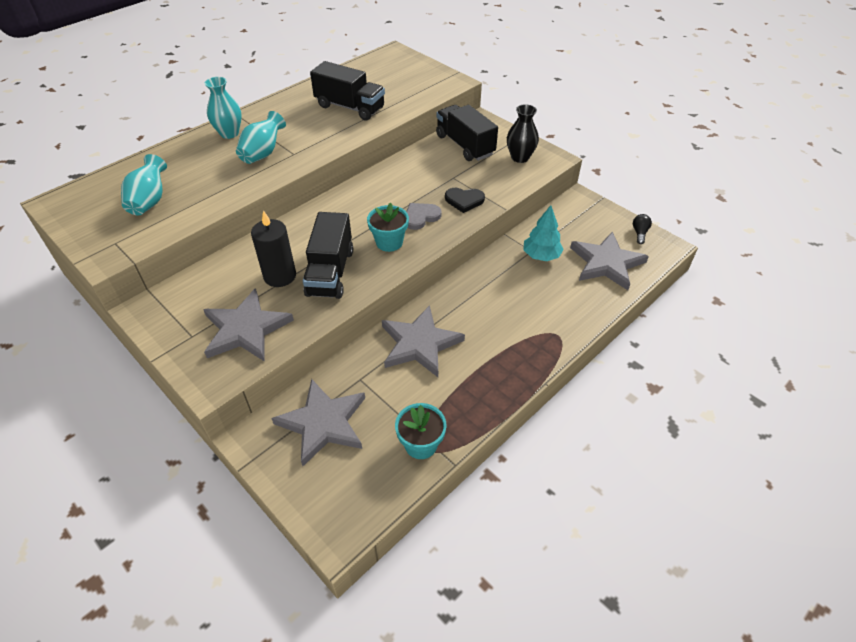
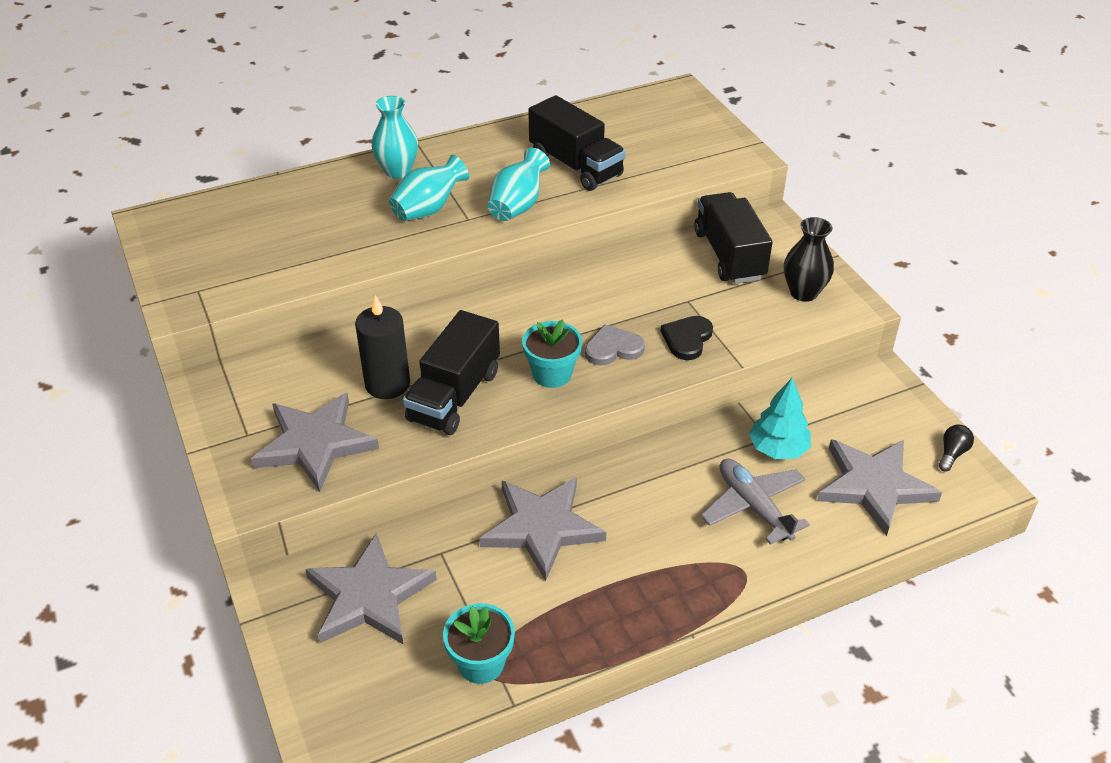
camera: 20 degrees right, 5 degrees down
(150, 201) = (260, 244): turquoise vase -> turquoise vase (518, 206)
(464, 200) = (687, 339): black heart -> black heart turned 90 degrees clockwise
(544, 294) = (753, 506): none -> grey plane

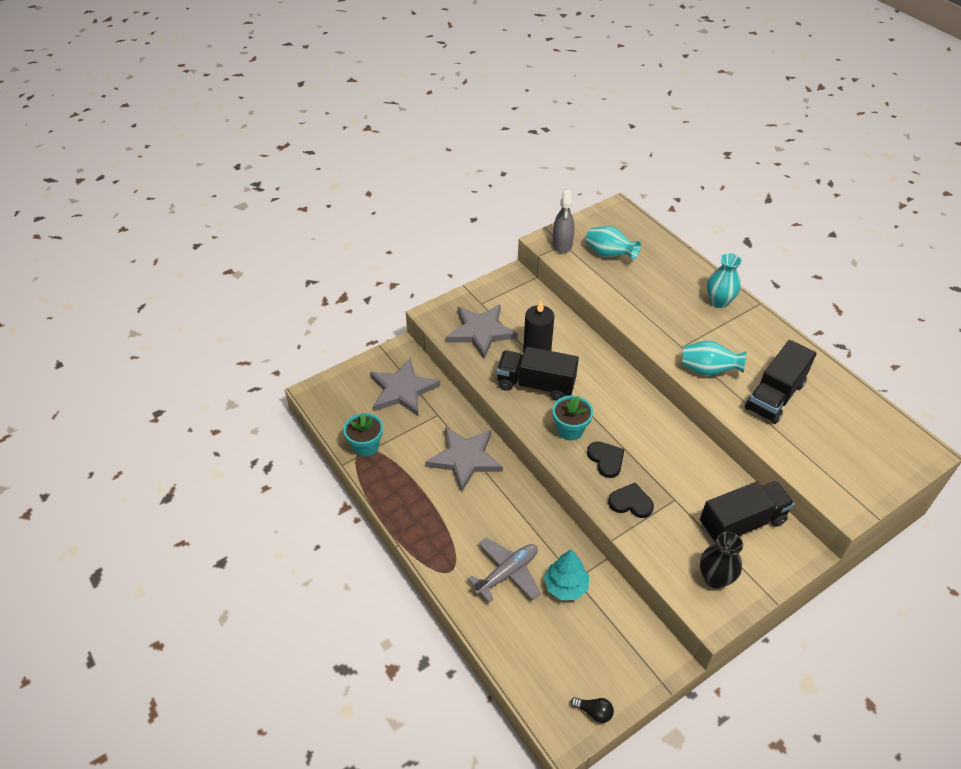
camera: 80 degrees right, 5 degrees up
(198, 292) = (562, 244): none -> grey spray bottle
(428, 209) = (683, 325): turquoise vase -> turquoise vase (609, 254)
(613, 348) = (606, 460): grey heart -> black heart
(874, 486) = (544, 652): grey star -> none

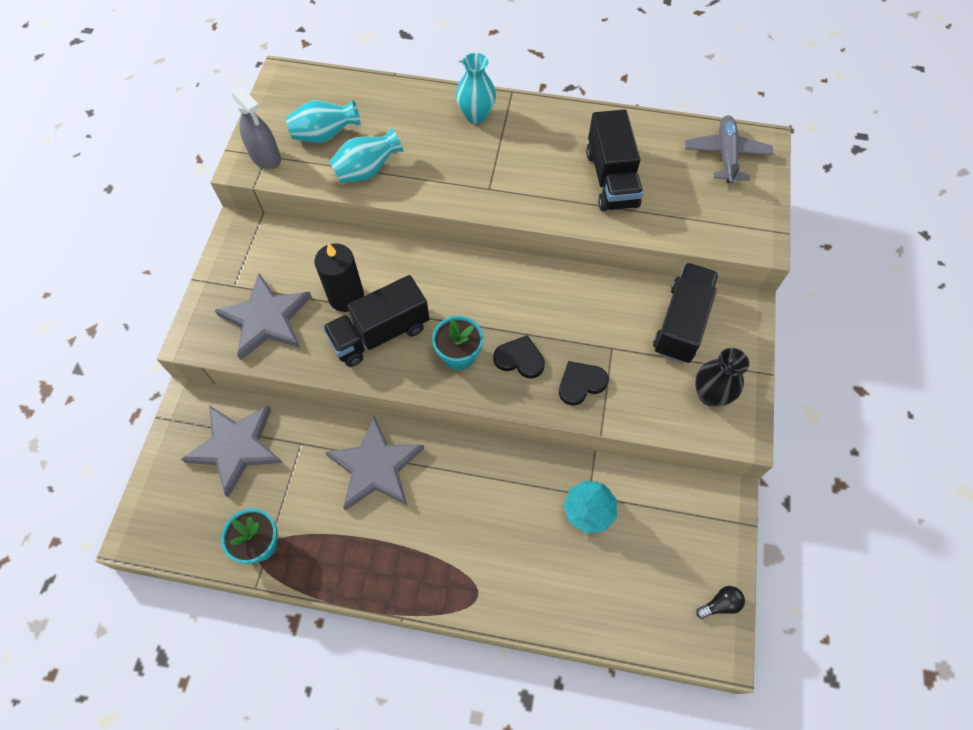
camera: 45 degrees left, 15 degrees up
(507, 573) = (529, 547): grey plane -> grey plane (726, 155)
(708, 370) = (535, 196): turquoise vase -> turquoise vase (367, 171)

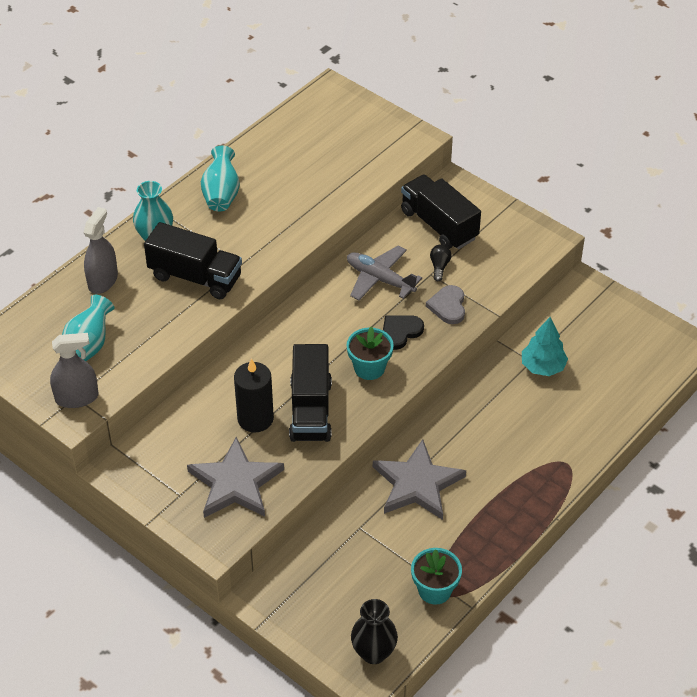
camera: 60 degrees left, 15 degrees down
(236, 447) = (331, 576): grey star -> none
(367, 171) = (155, 333): turquoise vase -> turquoise vase (221, 194)
(403, 107) = (103, 281): none -> grey spray bottle
(581, 383) = (448, 306): black heart -> grey heart
(611, 179) = (293, 188): black truck -> black truck (195, 277)
(710, 394) = (508, 239): black vase -> black vase (373, 653)
(720, 604) = (657, 329): black light bulb -> black light bulb (439, 266)
(726, 155) = (325, 114): grey plane -> grey plane (380, 279)

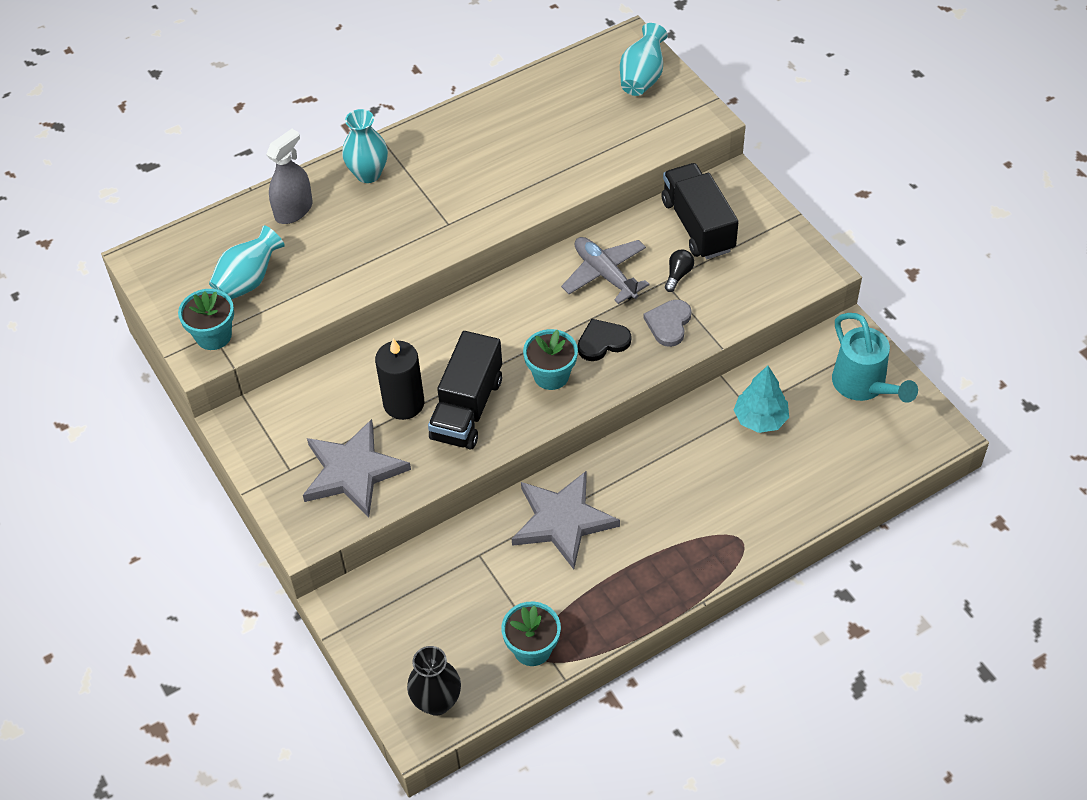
camera: 20 degrees right, 5 degrees up
(77, 398) = (213, 336): grey spray bottle -> turquoise flower pot
(195, 277) = (392, 228): black truck -> none
(221, 194) = (459, 139): turquoise vase -> turquoise vase (642, 78)
(612, 323) = (863, 386): none -> turquoise watering can

